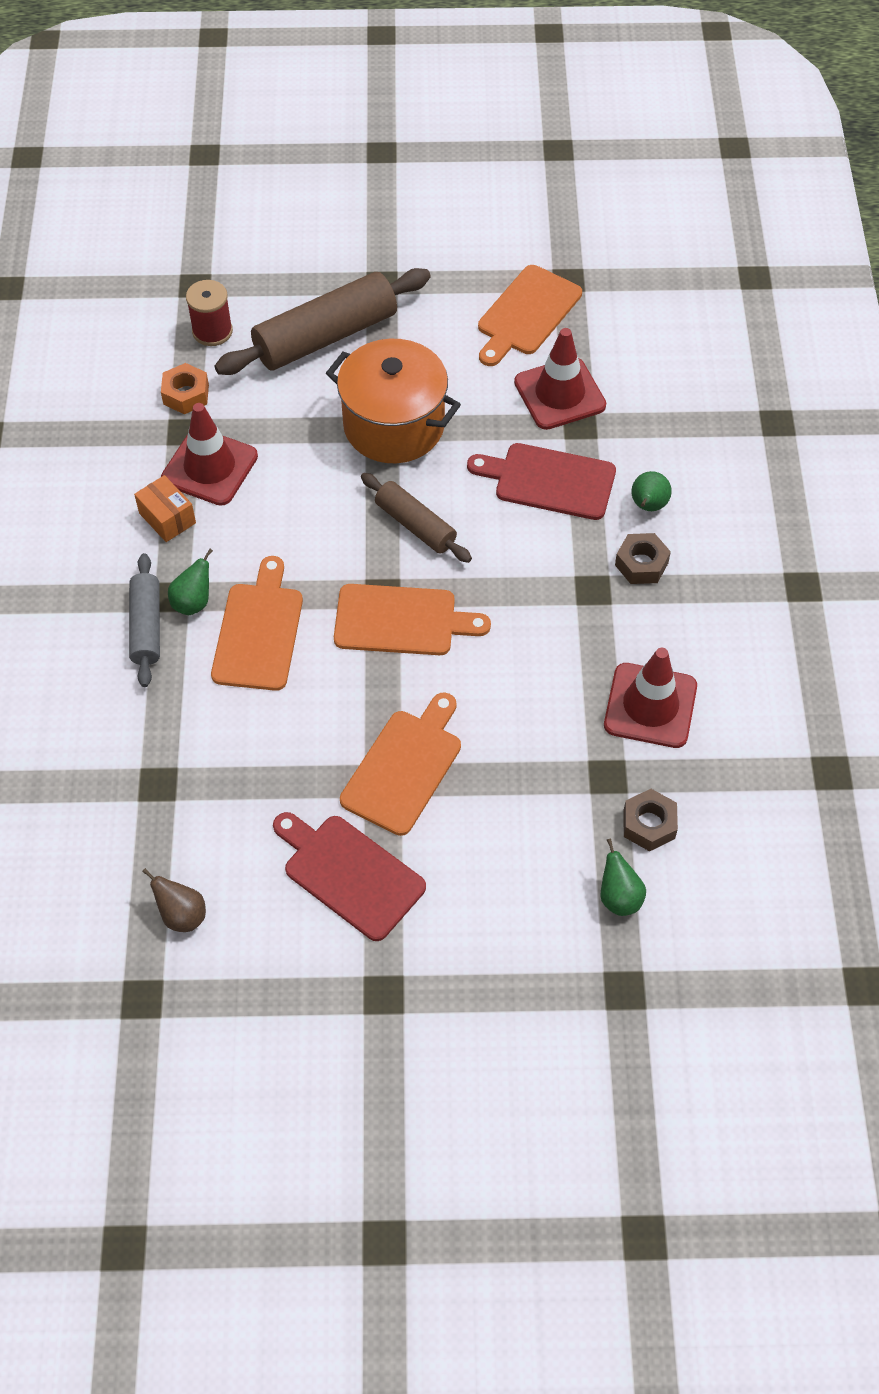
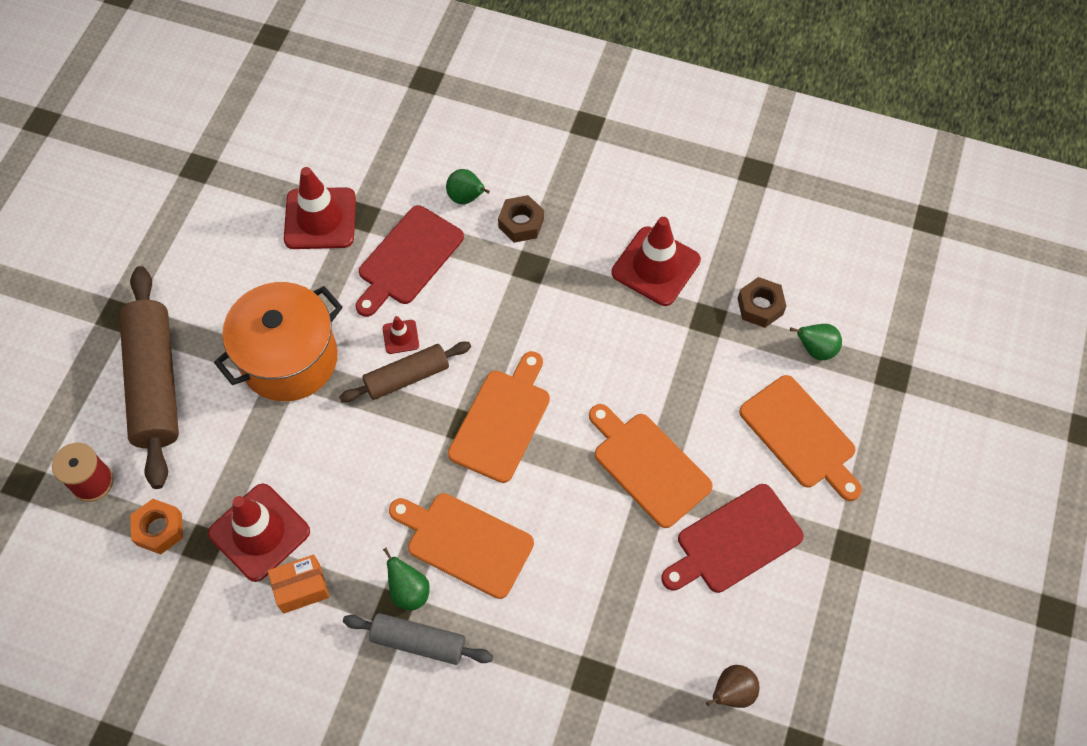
camera: 70 degrees left, 5 degrees up
(457, 505) = (400, 337): none -> red traffic cone
(527, 314) = (219, 212): orange cutting board -> orange cutting board (800, 435)

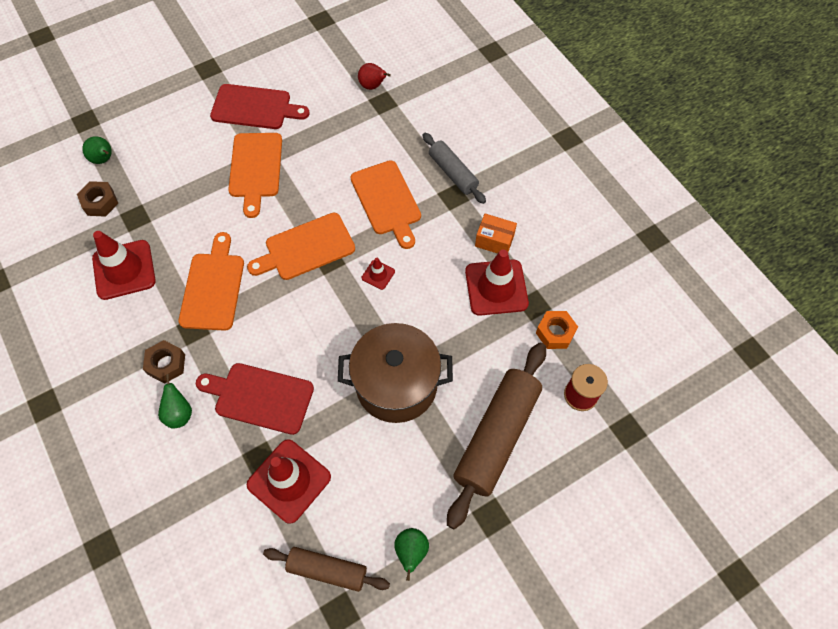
camera: 140 degrees left, 0 degrees up
(289, 359) = (396, 384): orange pot -> brown pot
(400, 337) = (315, 345): red traffic cone -> red traffic cone (378, 274)
(407, 377) = (335, 315): brown rolling pin -> brown rolling pin (327, 570)
(408, 259) = (260, 397): red cutting board -> red cutting board turned 150 degrees counterclockwise
(409, 591) = (437, 199): green pear -> green pear (411, 551)
(628, 693) = (373, 86): none -> red pear
(732, 692) = (326, 56): brown pear -> none
(800, 435) = (166, 127): orange cutting board -> orange cutting board (213, 287)

